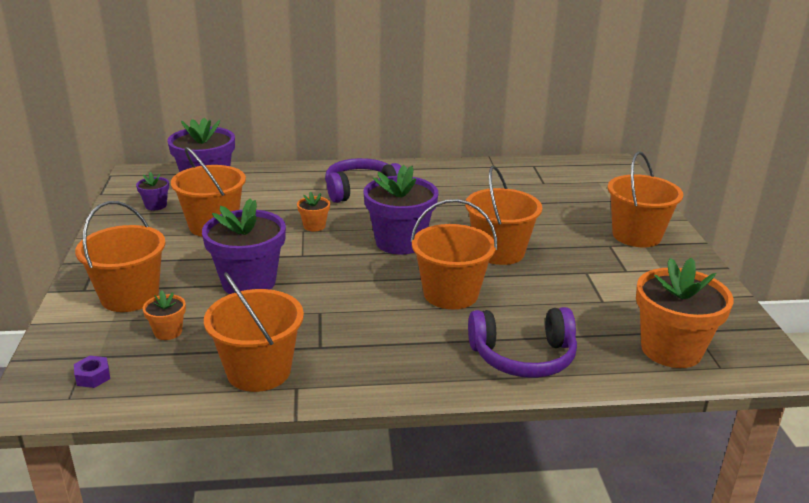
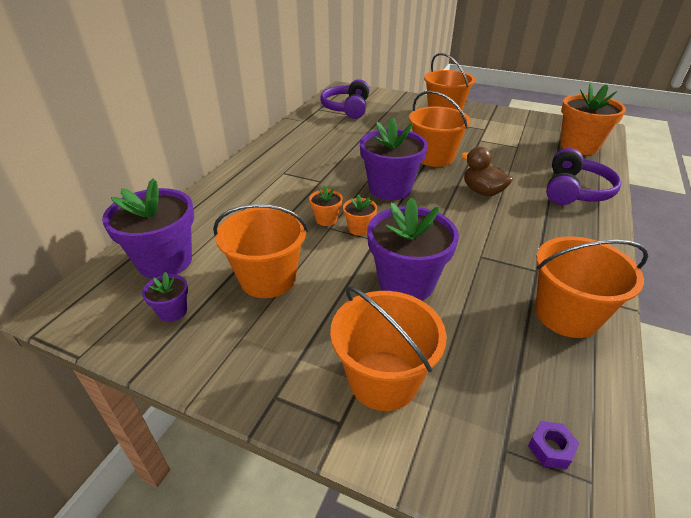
camera: 60 degrees left, 10 degrees up
(168, 332) = (476, 362): orange flower pot -> orange flower pot (359, 229)
(361, 190) = (282, 180): purple headphones -> purple headphones (347, 108)
(450, 294) = (482, 191): orange bucket -> brown duck

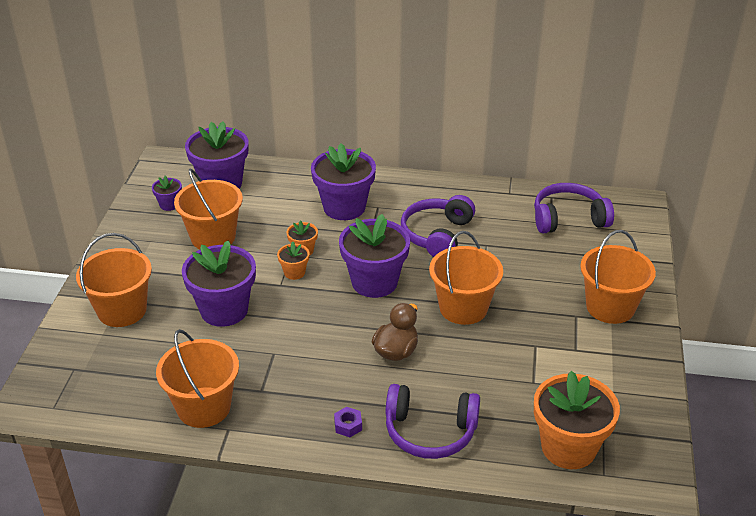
camera: 75 degrees right, 0 degrees up
(272, 189) = (344, 207): none -> purple flower pot
(339, 153) = (437, 235): none -> purple headphones
(550, 448) = (75, 390): purple nut -> purple nut (348, 425)

